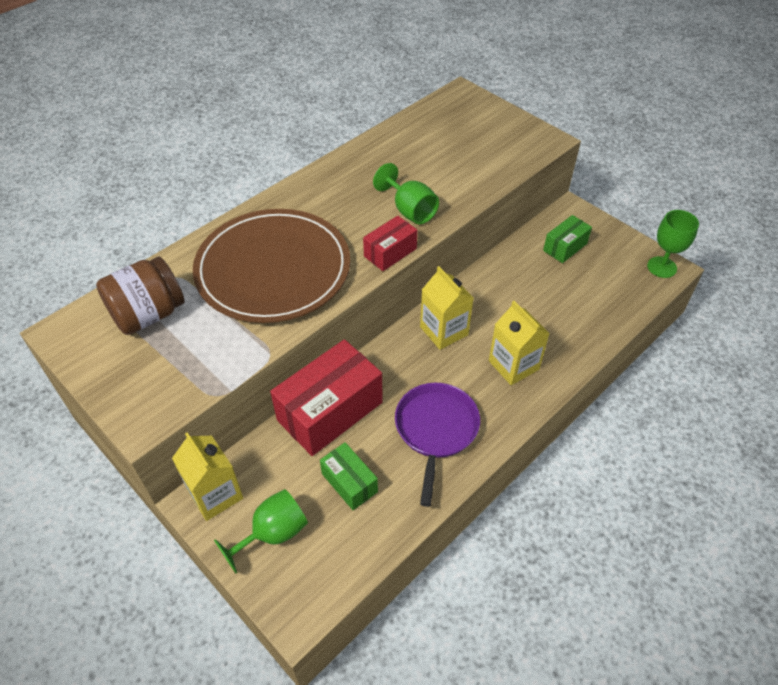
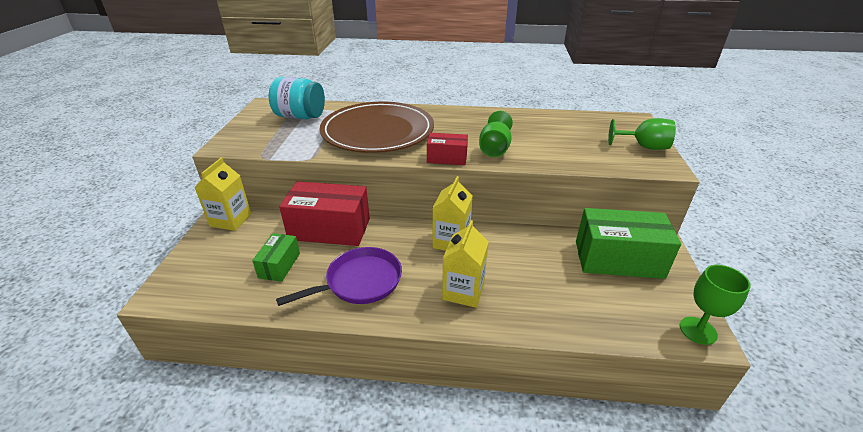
camera: 50 degrees right, 15 degrees down
(148, 314) = (300, 116): brown jar -> turquoise jar
(272, 533) = (216, 254): green goblet -> green goblet (643, 147)
(565, 247) = (618, 259): green box -> green box, size x1.90

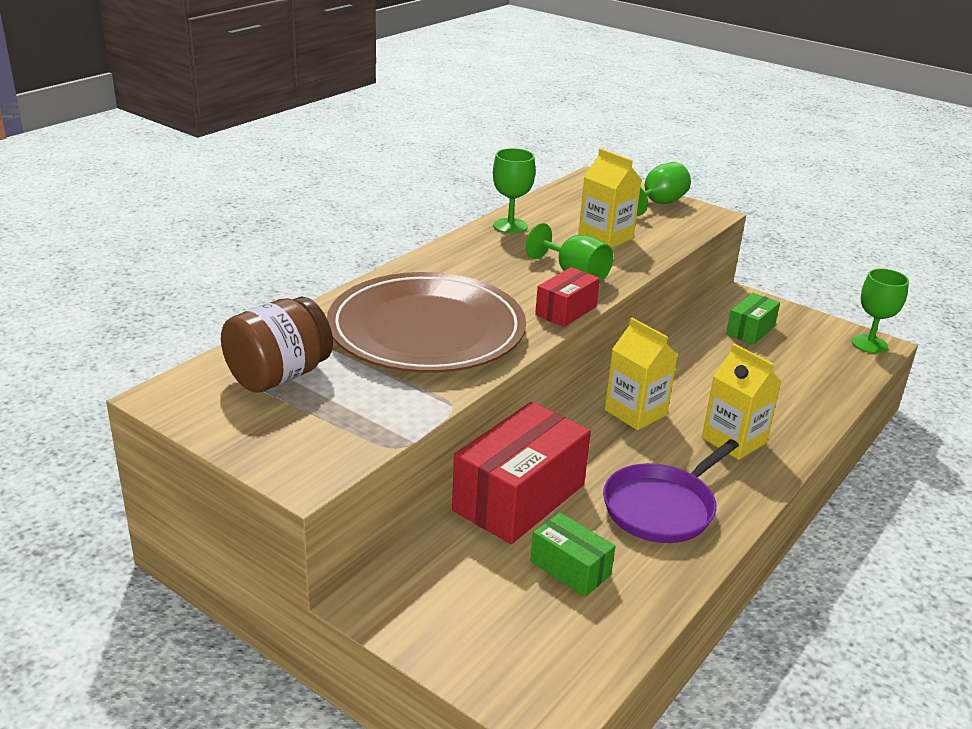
camera: 60 degrees left, 5 degrees down
(230, 220) = (392, 593): yellow carton -> yellow carton (605, 237)
(300, 116) = (279, 376): turquoise jar -> brown jar
(360, 281) = (662, 508): purple pan -> purple pan turned 135 degrees counterclockwise
(524, 117) = (510, 226): none -> green goblet
(618, 259) = (750, 330): green box -> green box, size x0.53

